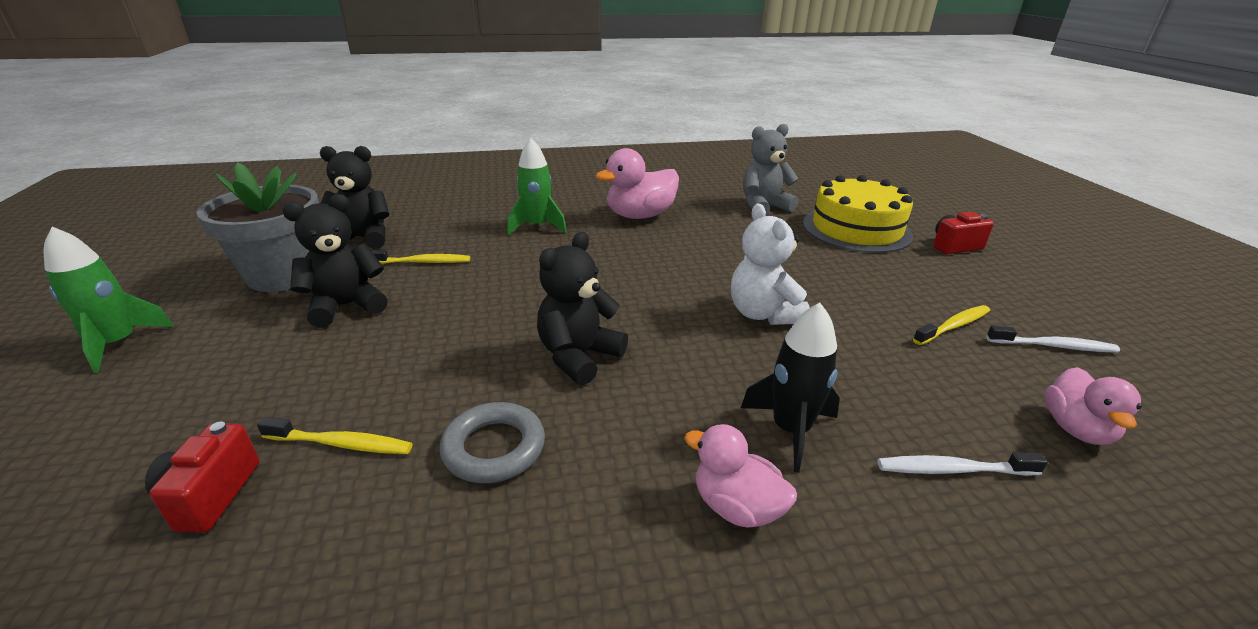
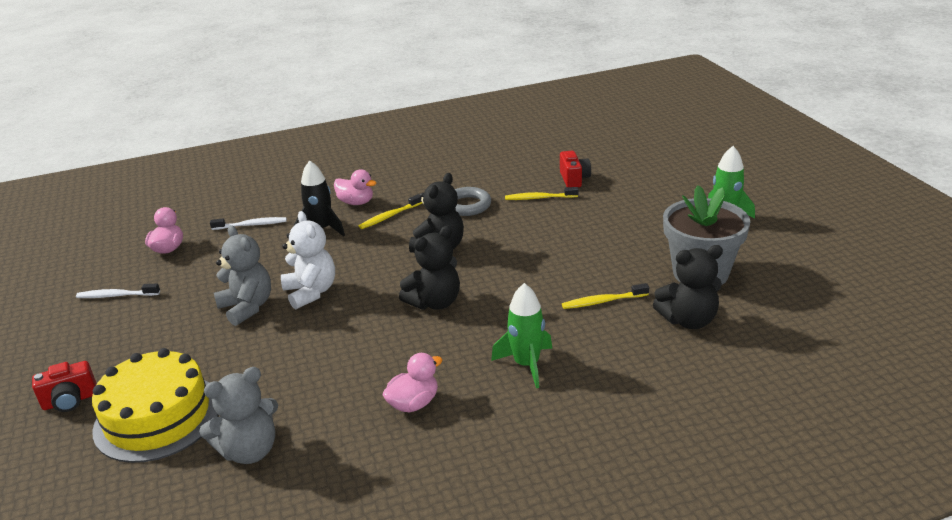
camera: 175 degrees right, 0 degrees up
(346, 306) = (619, 257): black teddy bear -> black teddy bear (435, 302)
(640, 215) = (414, 403): pink duck -> pink duck, size x0.63
(840, 306) = (247, 307): none -> grey teddy bear
(953, 326) = (172, 302): yellow toothbrush -> yellow toothbrush (390, 216)

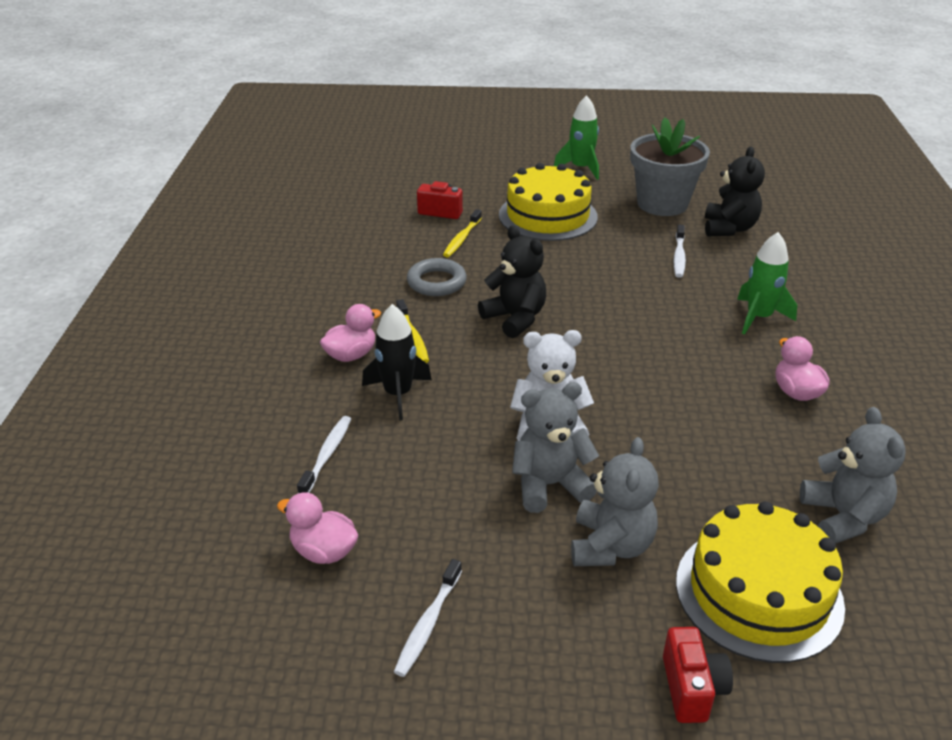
camera: 70 degrees left, 5 degrees up
(192, 344) = (610, 546): none -> grey teddy bear
(435, 302) = (625, 344): black teddy bear -> none
(603, 301) = (679, 256): yellow toothbrush -> white toothbrush
(614, 223) = (548, 216): none -> yellow cake

